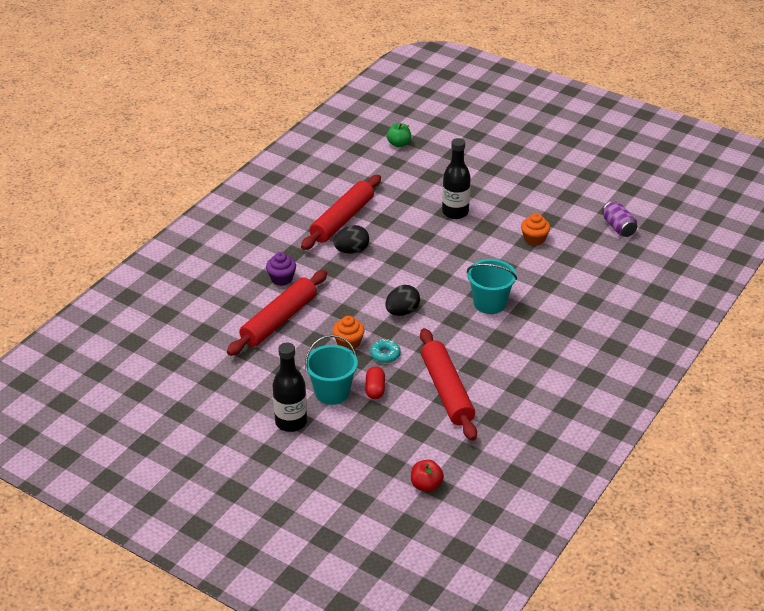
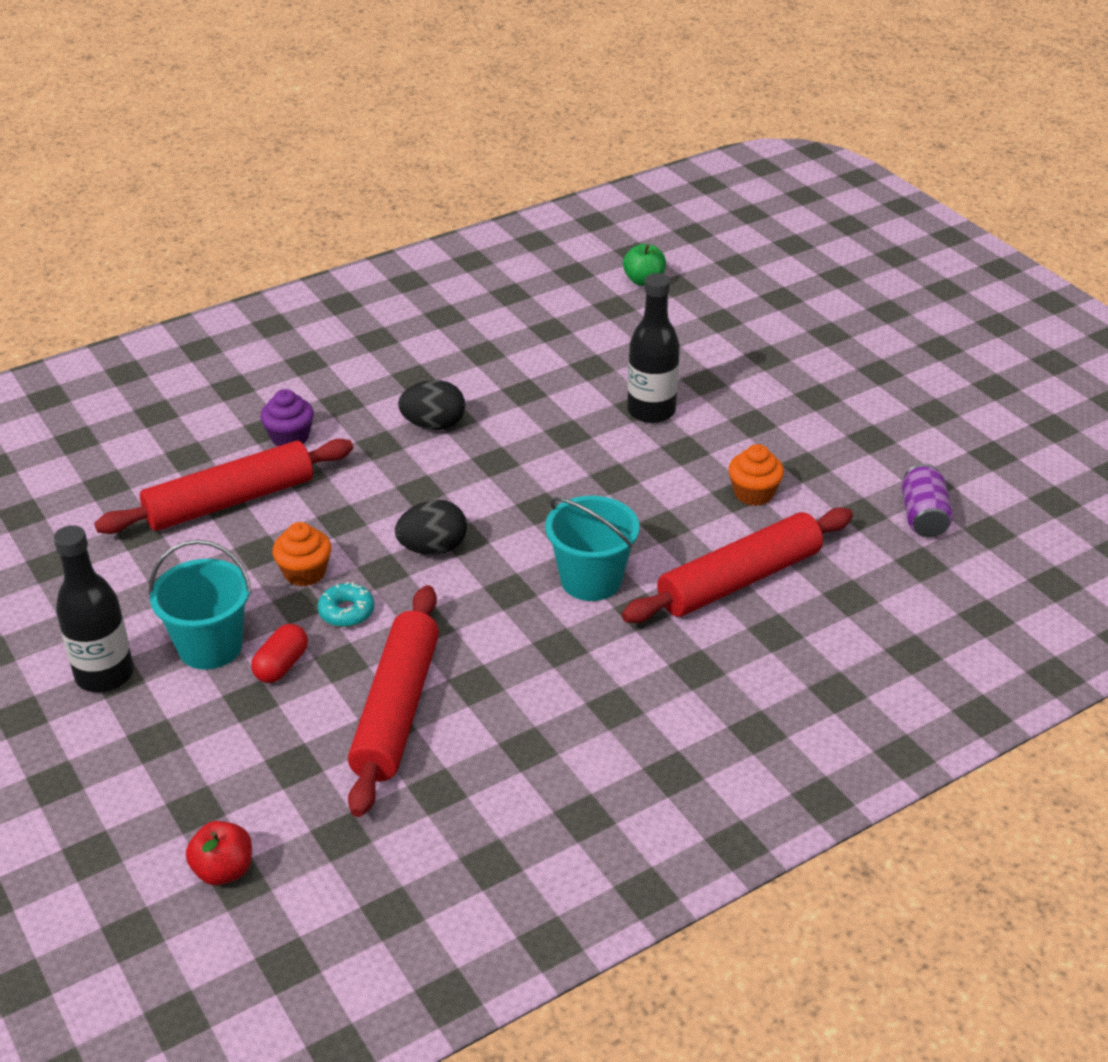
camera: 25 degrees right, 0 degrees up
(342, 220) = (459, 373): red rolling pin -> red rolling pin (739, 580)

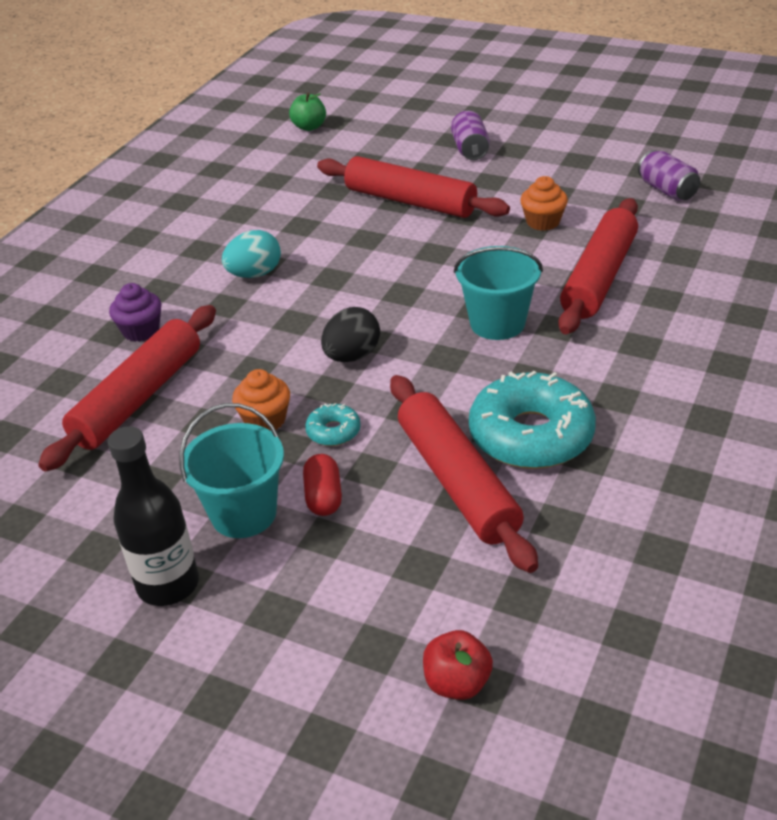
camera: 30 degrees left, 0 degrees up
(433, 425) = (254, 274): black egg -> turquoise egg
(501, 702) = (531, 435): none -> turquoise donut
(651, 411) = (410, 201): black bottle -> red rolling pin
(774, 377) = (470, 149): none -> purple can

